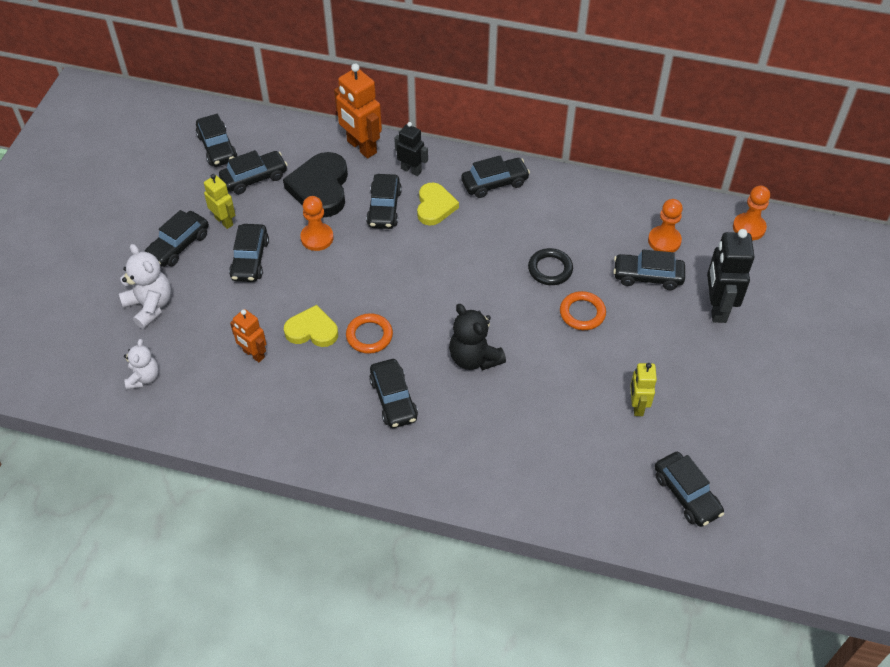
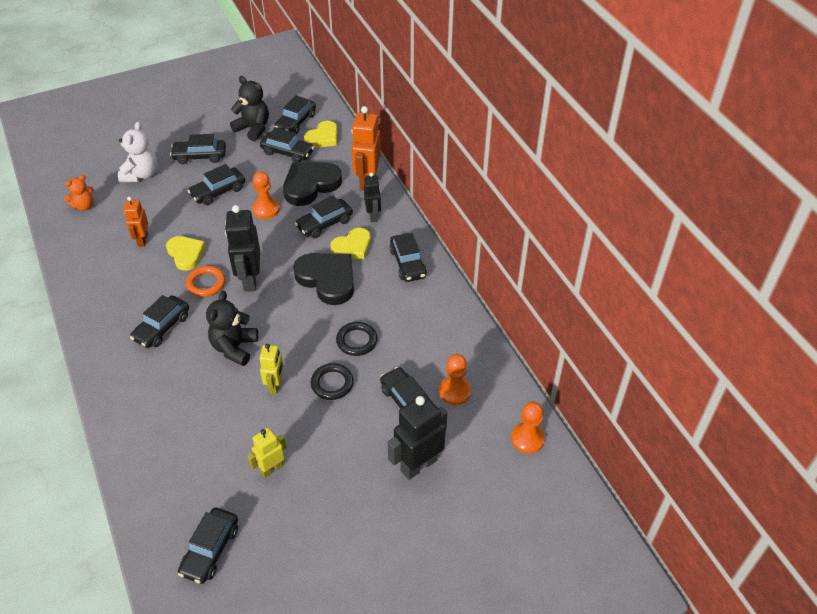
camera: 50 degrees right, 5 degrees down
(144, 377) = (84, 206): white teddy bear -> orange teddy bear
(186, 183) = (253, 128): none -> black teddy bear
(224, 221) = (238, 162): yellow robot -> yellow robot (275, 385)
(264, 141) = (323, 137): none -> yellow heart
(399, 301) = (249, 280): none -> black robot
(457, 246) = (327, 279): none -> black heart
(494, 183) = (408, 263): black car -> black car turned 45 degrees clockwise
(582, 313) = (332, 383): orange ring -> black ring

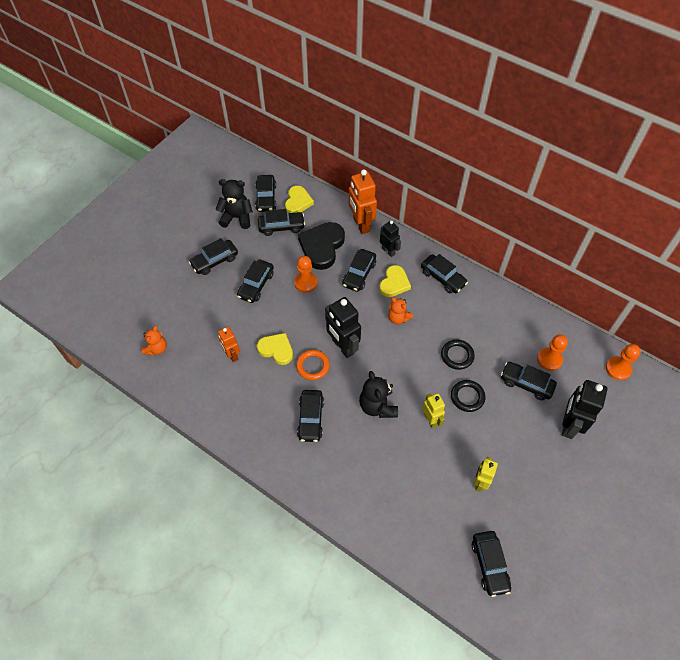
camera: 30 degrees left, 10 degrees up
(141, 174) = (180, 299): white teddy bear -> none
(327, 279) = (398, 318): black heart -> orange teddy bear

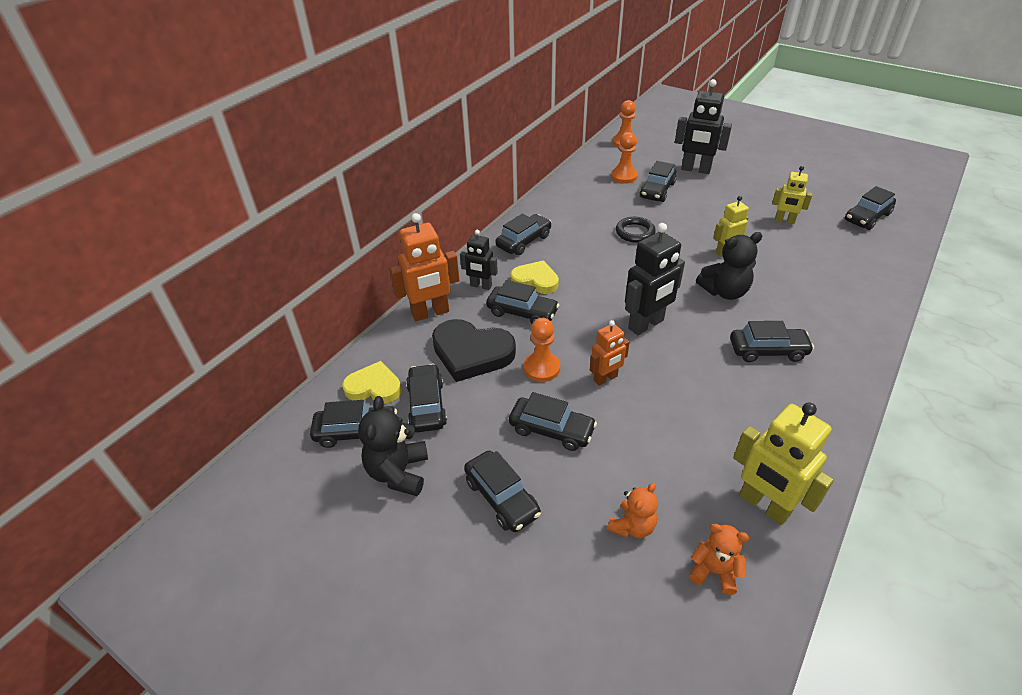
camera: 90 degrees left, 15 degrees down
(189, 382) = (763, 505): none -> yellow robot
(232, 355) = (694, 450): orange robot -> orange robot (605, 378)
(276, 350) = (669, 394): yellow heart -> none
(313, 366) = (685, 353): orange ring -> none
(388, 251) = (481, 286): black robot -> black robot turned 120 degrees counterclockwise
(398, 318) = (590, 276): orange teddy bear -> orange teddy bear (632, 526)
(467, 397) = (686, 226): black ring -> none
(490, 564) = (867, 217): black car -> black car turned 150 degrees clockwise

